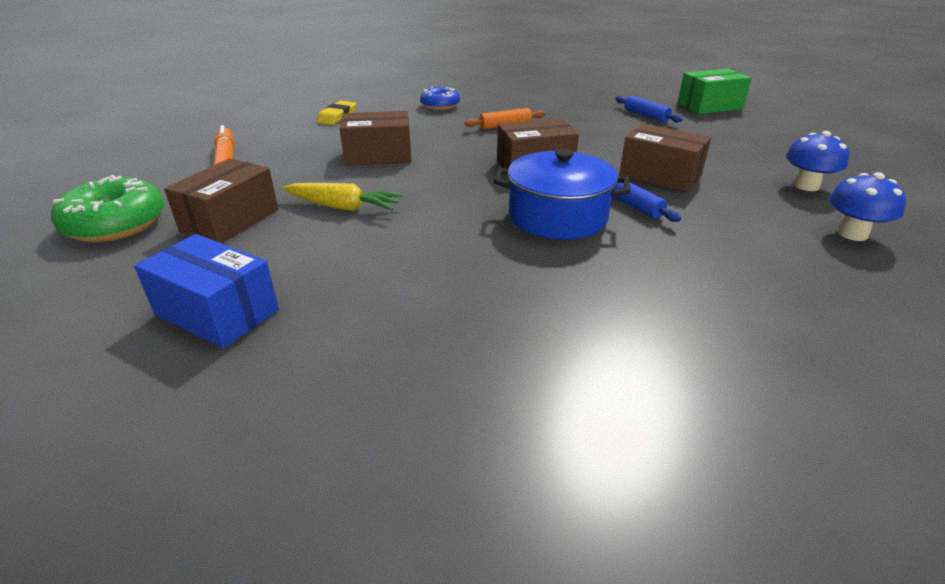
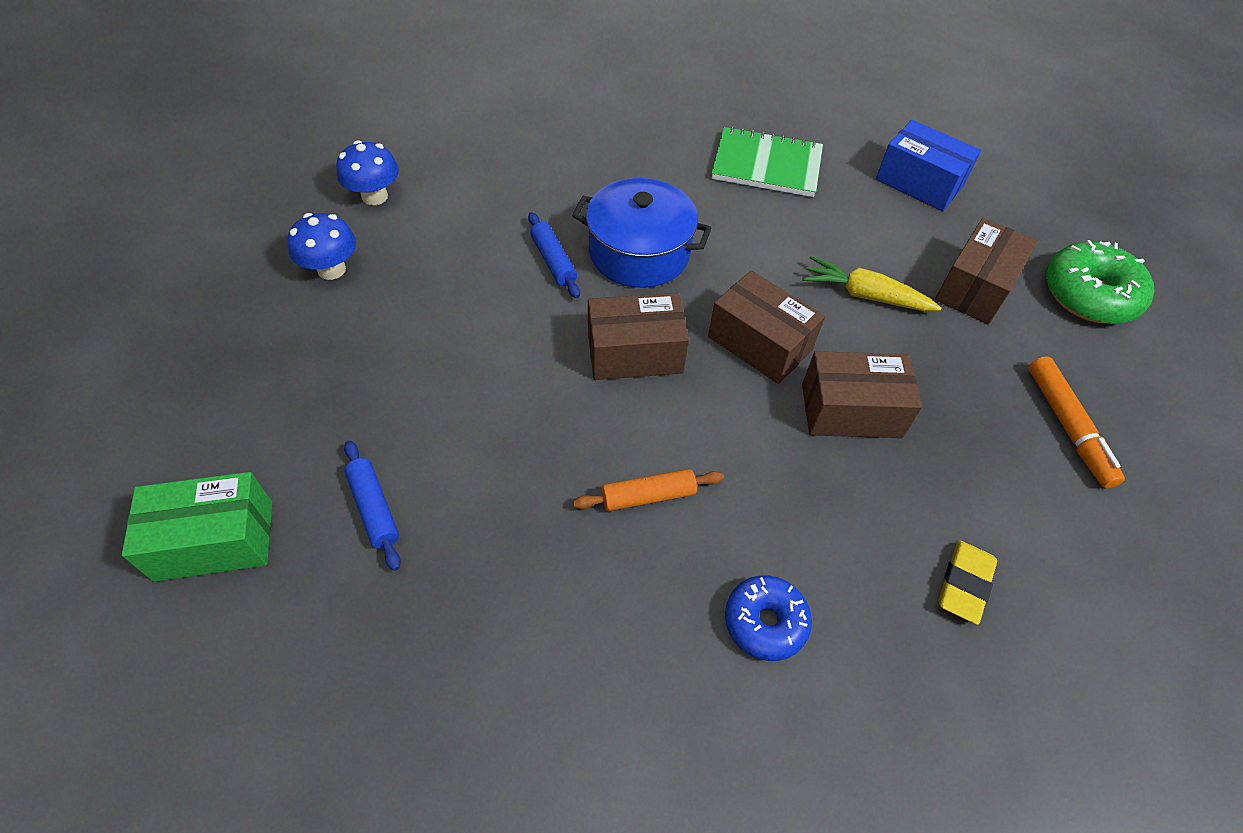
camera: 175 degrees left, 20 degrees up
(428, 312) = (766, 165): none -> green notebook
(660, 175) = (485, 311): brown box -> brown box (760, 343)

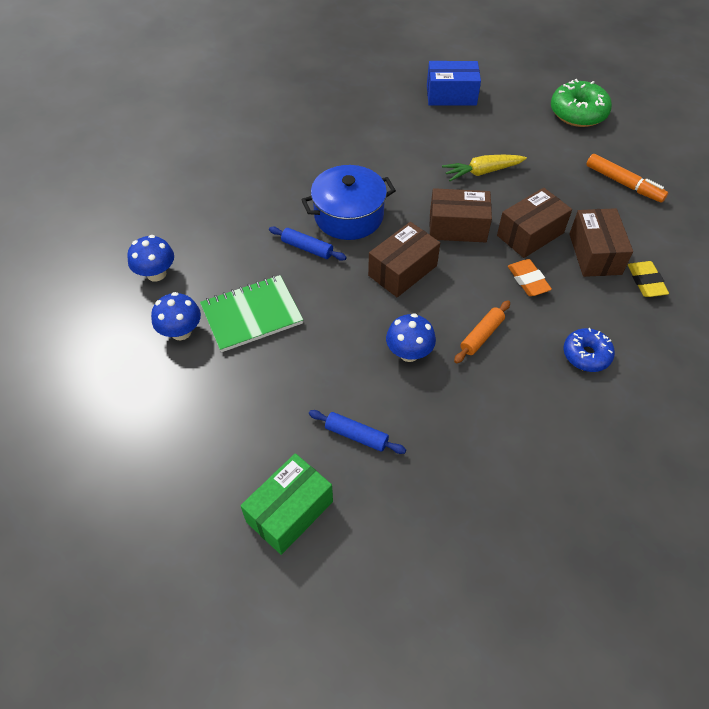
camera: 35 degrees left, 0 degrees up
(537, 455) = (409, 353): none -> blue mushroom
(766, 165) = (365, 127): green notebook -> green notebook (252, 315)
(785, 467) = (528, 280): none -> orange eraser
(975, 287) = (527, 138): brown box -> brown box (595, 254)

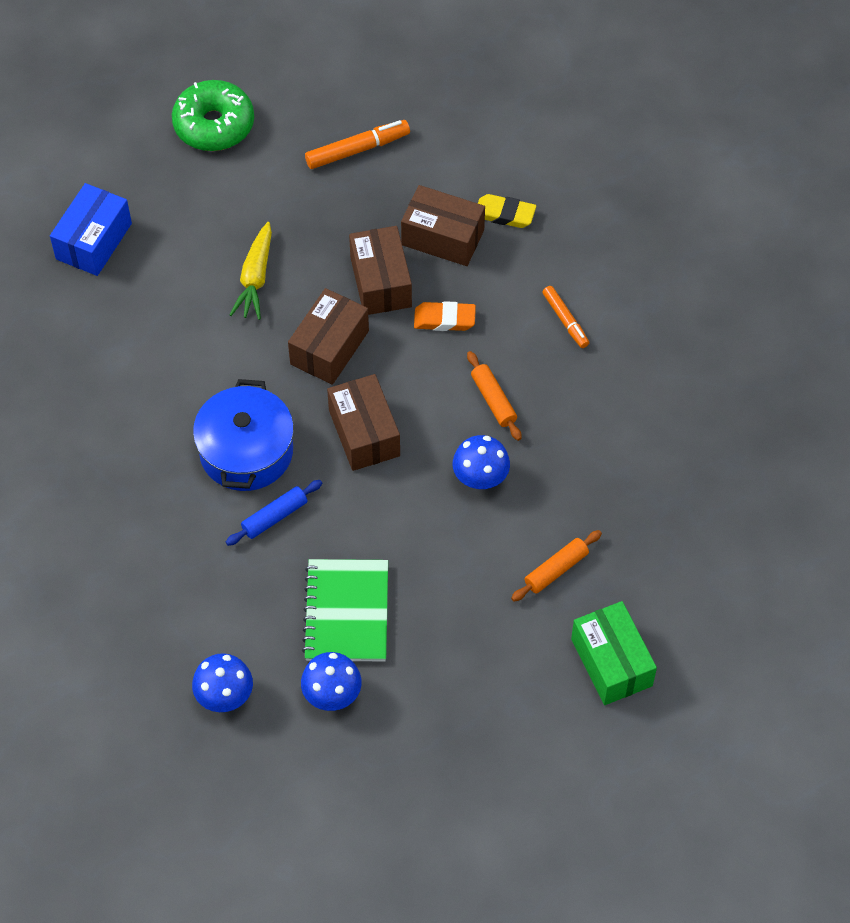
camera: 65 degrees left, 5 degrees up
(356, 435) = (556, 569): blue rolling pin -> orange rolling pin
(586, 355) = (565, 320): blue donut -> orange marker

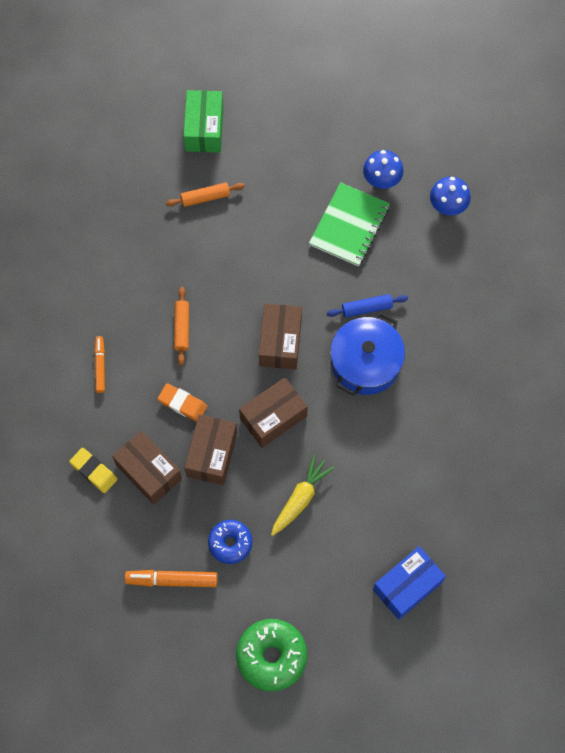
camera: 155 degrees left, 10 degrees up
(312, 206) = (230, 543): none -> blue donut
(480, 478) = (220, 277): blue mushroom -> none

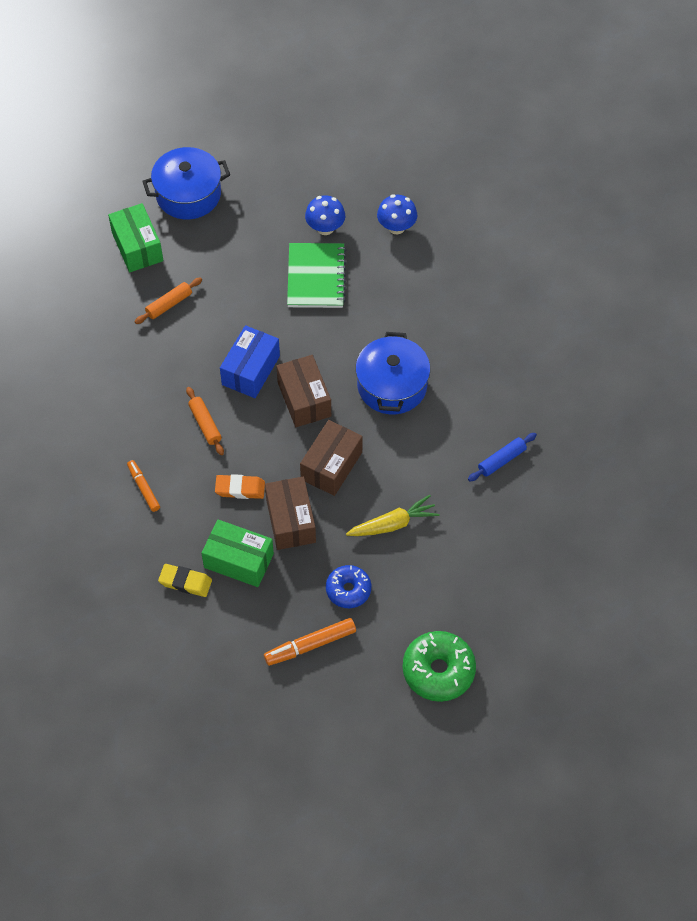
camera: 25 degrees left, 10 degrees down
(149, 472) = (238, 560): brown box -> green box
(274, 95) = (188, 194): none -> blue pot
(300, 498) = (393, 524): yellow carrot -> yellow carrot turned 60 degrees clockwise
(367, 308) = (368, 340): blue rolling pin -> blue rolling pin (501, 460)
(407, 586) = (530, 557): blue box -> blue box (251, 370)

